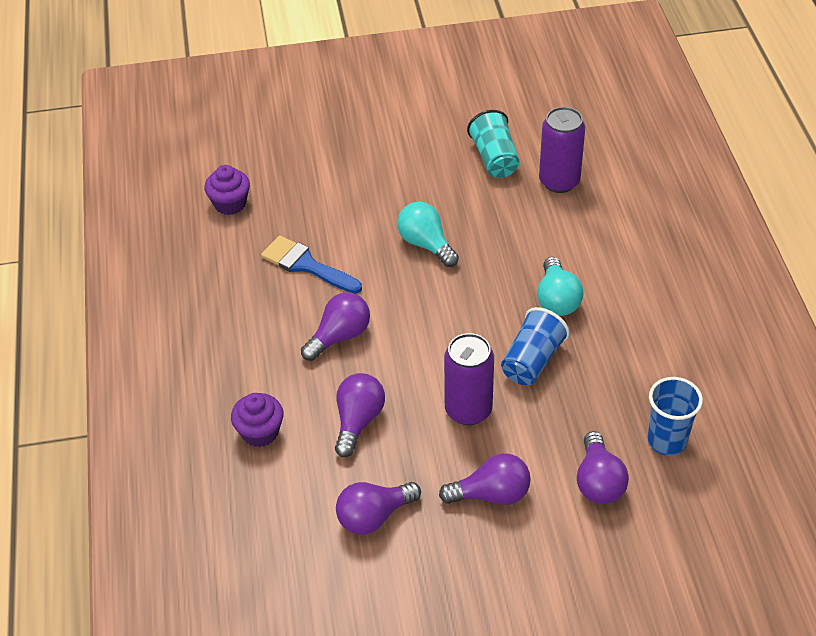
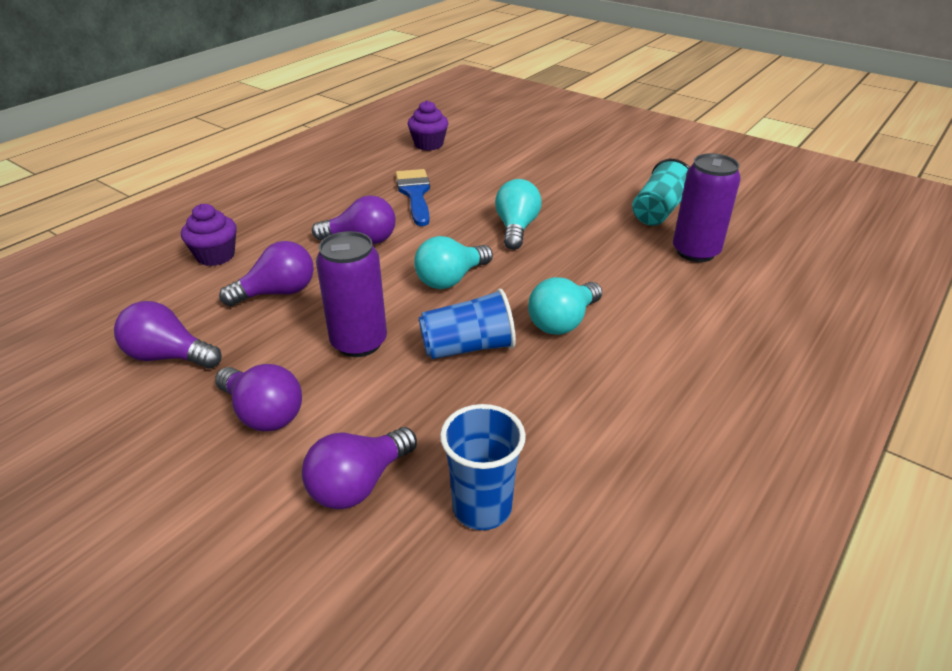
camera: 45 degrees right, 10 degrees down
(449, 321) = (451, 279): none -> turquoise light bulb

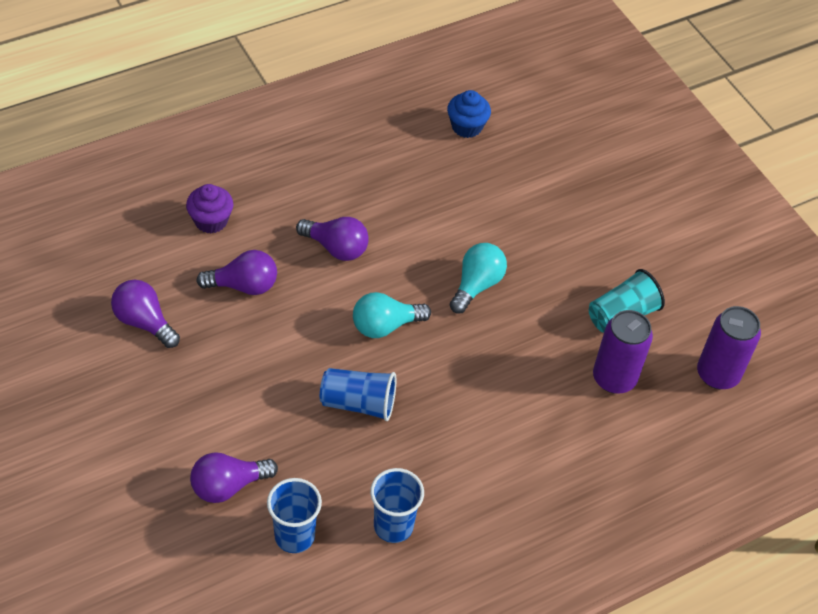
camera: 20 degrees right, 15 degrees up
(263, 413) = (191, 403): purple light bulb -> none
(359, 342) = (282, 364): purple can -> purple can (717, 374)
(415, 194) = (413, 201): blue brush -> none
(429, 144) = (466, 126): purple cupcake -> blue cupcake
(563, 322) = (445, 408): turquoise light bulb -> none
(595, 447) = (393, 526): none -> blue cup

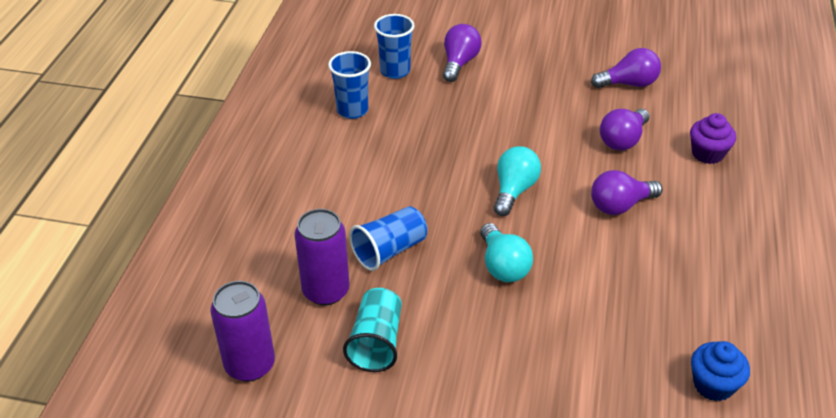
camera: 135 degrees right, 10 degrees down
(358, 403) = (459, 142): blue cup -> blue cup (389, 251)

